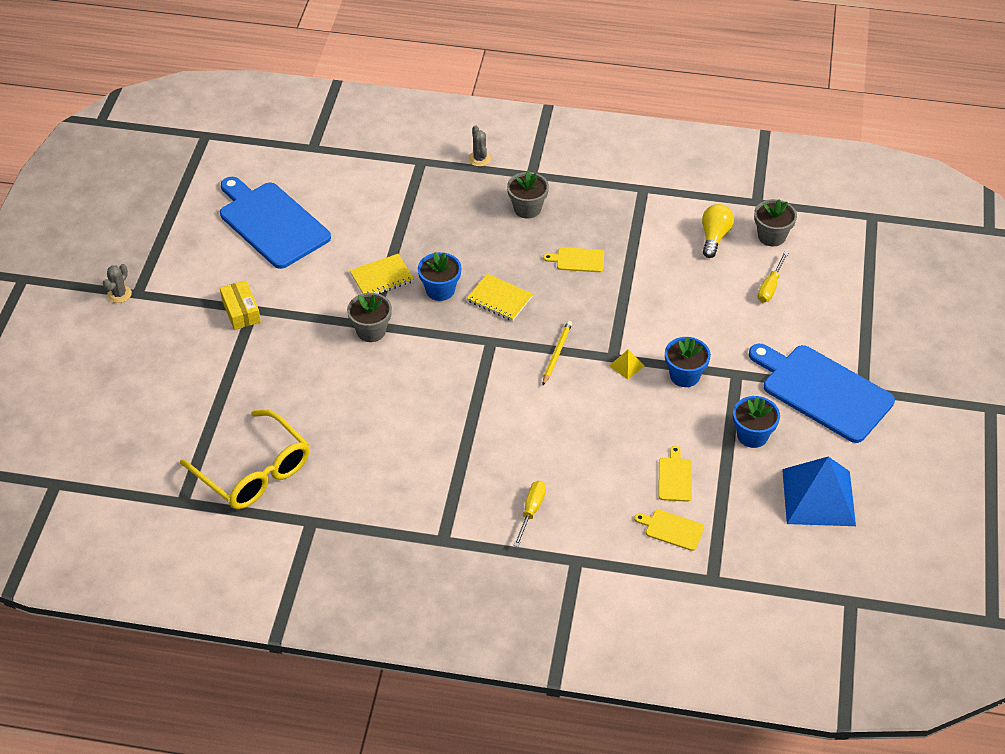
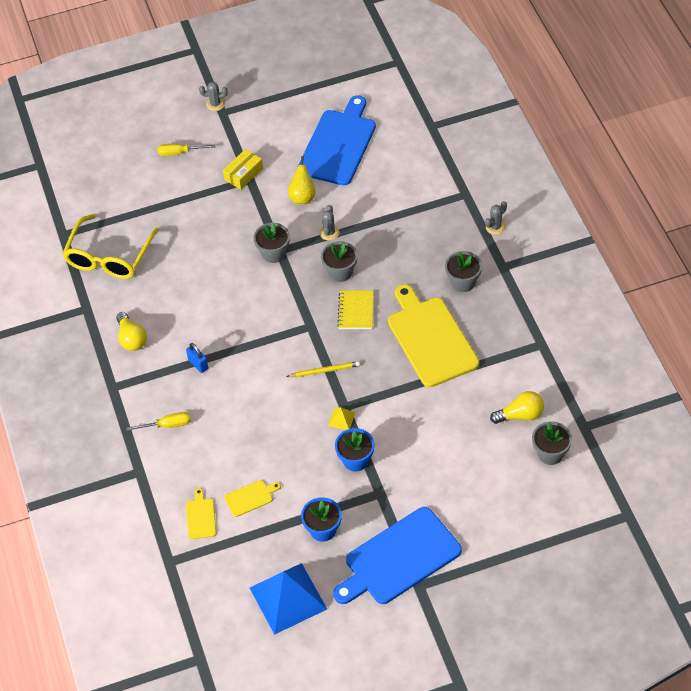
camera: 65 degrees right, 5 degrees up
(316, 278) = (302, 197): none -> yellow pear
(382, 277) = (329, 233): yellow notebook -> grey cactus
(388, 497) = (131, 339): none -> yellow light bulb
(440, 290) = (340, 272): blue flower pot -> grey flower pot
(469, 452) = (198, 364): none -> blue padlock
(578, 260) = (430, 339): yellow cutting board -> yellow cutting board, size x2.33
(770, 287) = (491, 476): yellow screwdriver -> yellow screwdriver (179, 153)
(823, 391) = (399, 558): blue cutting board -> blue cutting board turned 135 degrees counterclockwise

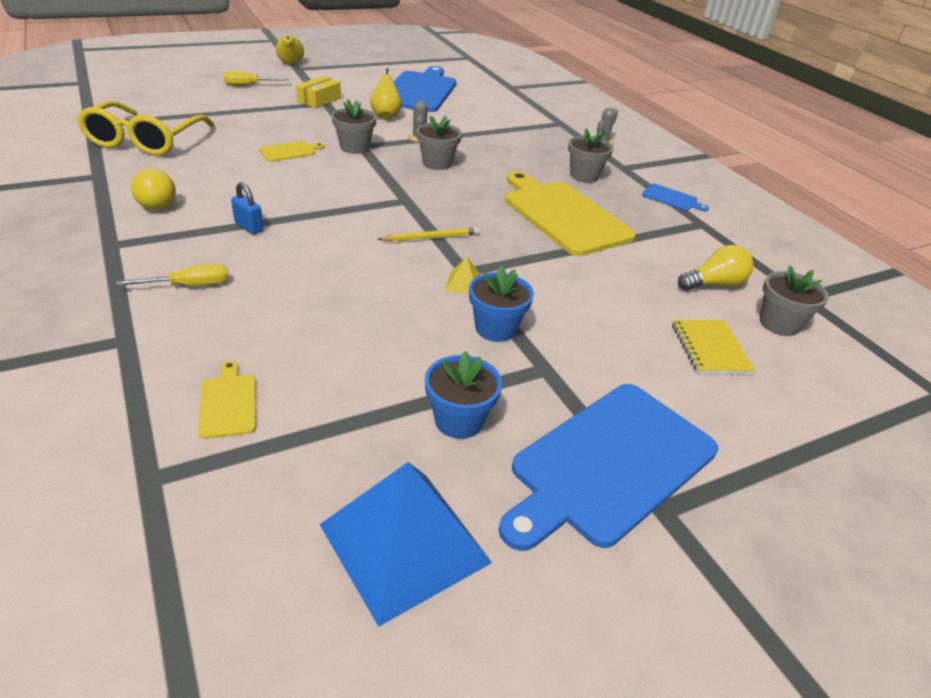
camera: 15 degrees left, 15 degrees down
(215, 104) = (291, 64): grey cactus -> yellow pear
(250, 497) = (323, 375): yellow cutting board -> yellow cutting board (289, 151)
(356, 311) = (462, 191): yellow notebook -> yellow notebook (710, 349)
(529, 310) = (671, 198): none -> blue cutting board

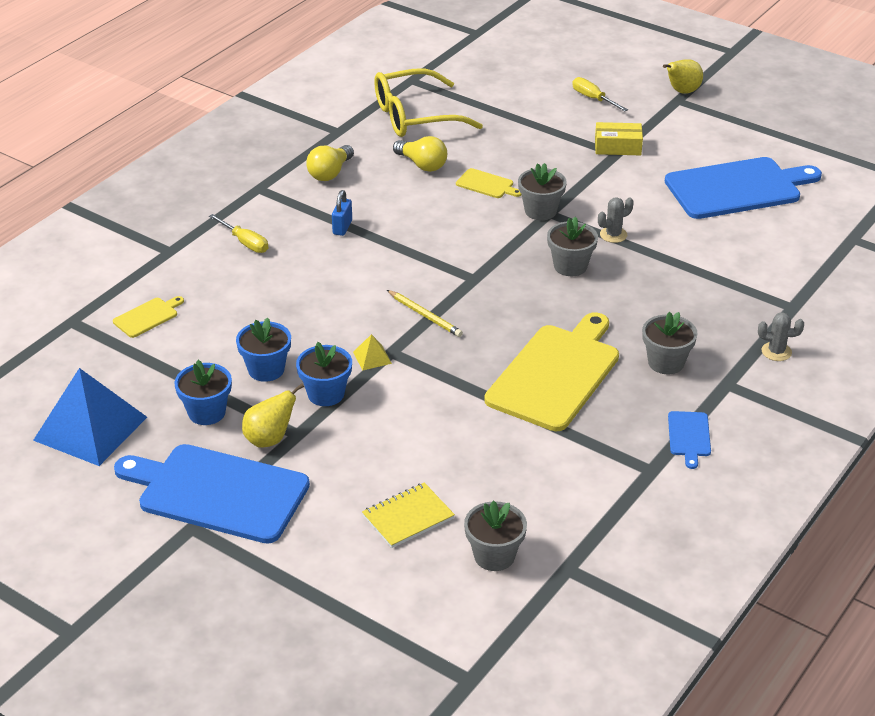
camera: 65 degrees right, 0 degrees up
(385, 116) = (637, 196): yellow pear -> yellow pear (270, 439)
(422, 350) = (266, 369): none -> blue flower pot
(714, 284) = (525, 501): yellow light bulb -> yellow light bulb (422, 165)

